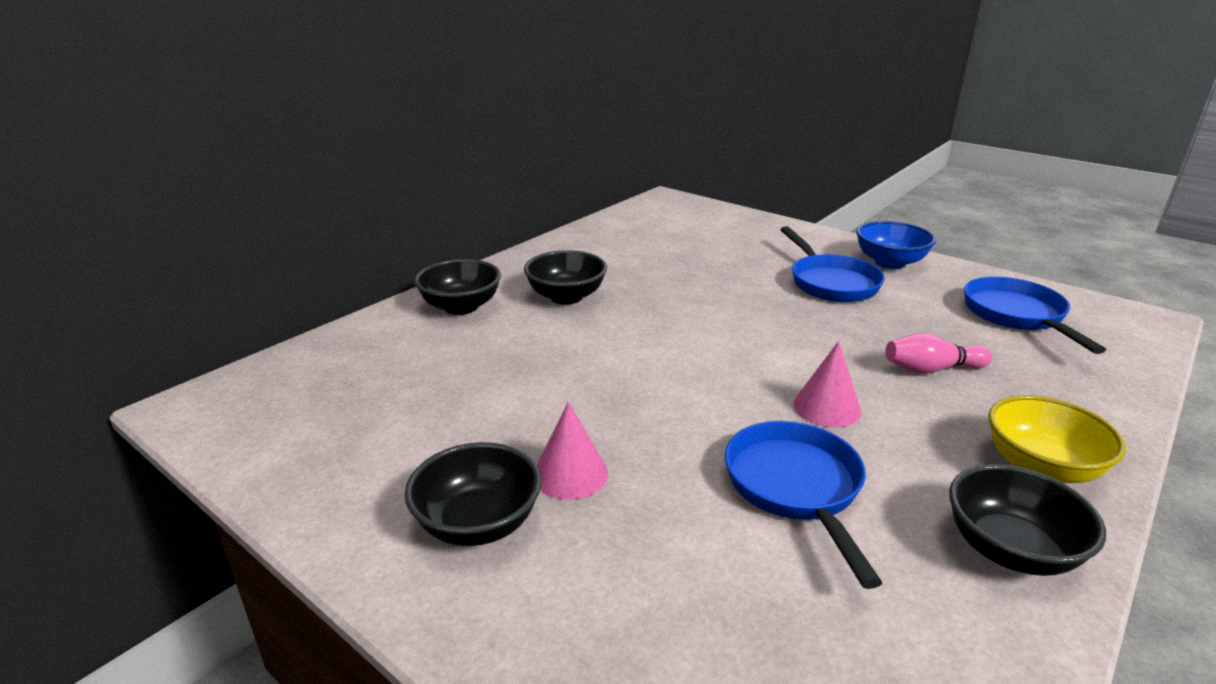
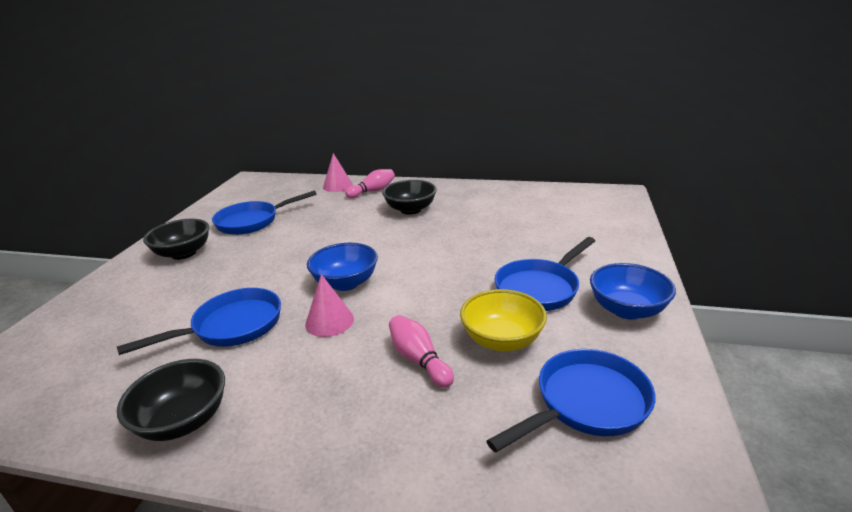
camera: 65 degrees right, 0 degrees up
(428, 428) = (252, 221): none -> blue pan
(461, 307) = (372, 191): black bowl -> pink bowling pin
(570, 474) = (226, 261): pink cone -> pink cone (338, 186)
(737, 380) = (345, 283): none -> blue bowl
(1041, 467) = (291, 433): yellow bowl -> yellow bowl (502, 340)

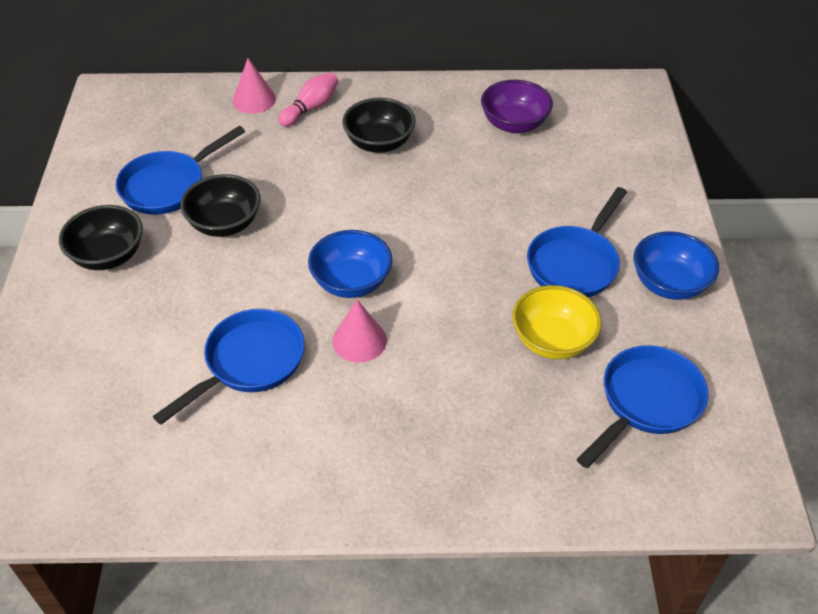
camera: 15 degrees left, 20 degrees up
(183, 421) = (271, 482): black bowl -> black bowl (225, 223)
(419, 360) = (477, 377): pink bowling pin -> none
(516, 206) = (514, 124): none -> purple bowl

